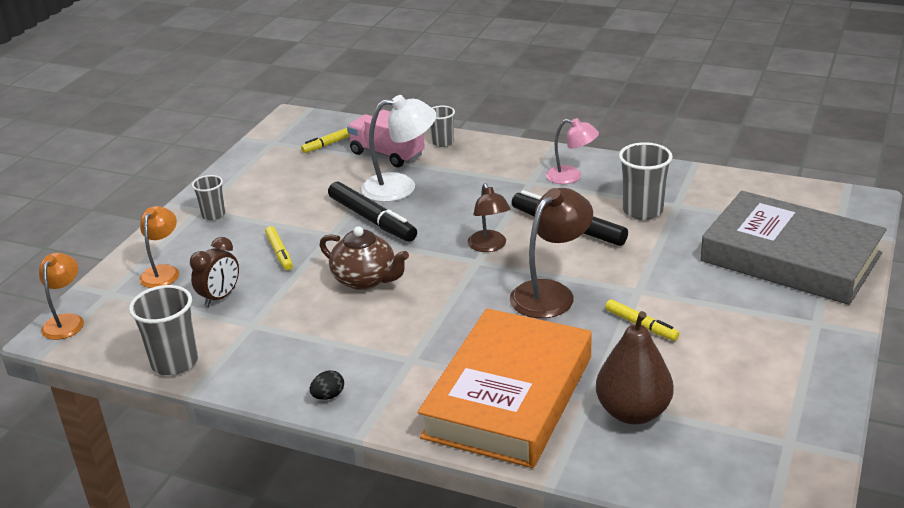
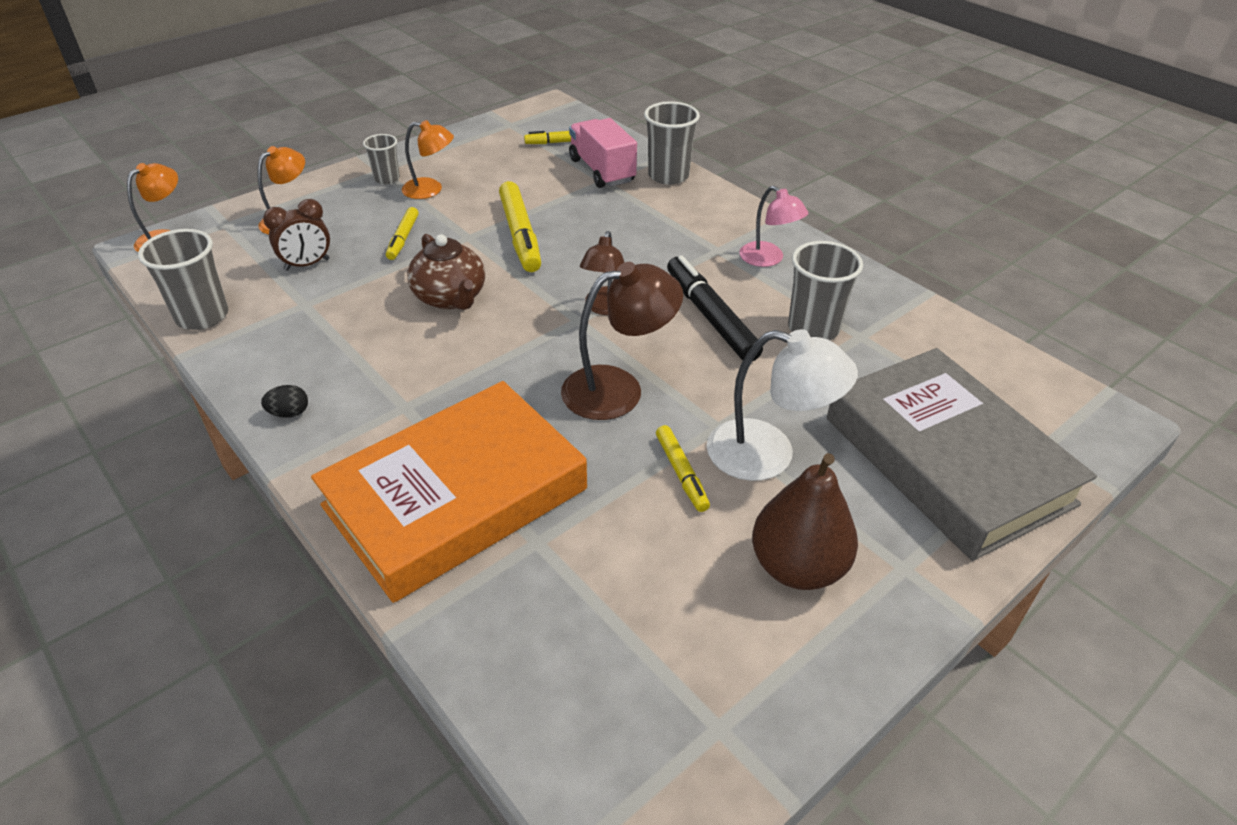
camera: 25 degrees right, 10 degrees up
(261, 211) = (430, 190): none -> orange lamp
(372, 220) = (520, 235): black marker -> yellow marker
(400, 187) = (581, 209): white lamp -> white lamp (768, 455)
(442, 142) = (668, 176): grey cup -> grey cup, size x1.64
(633, 412) = (568, 585): brown pear -> brown pear (797, 567)

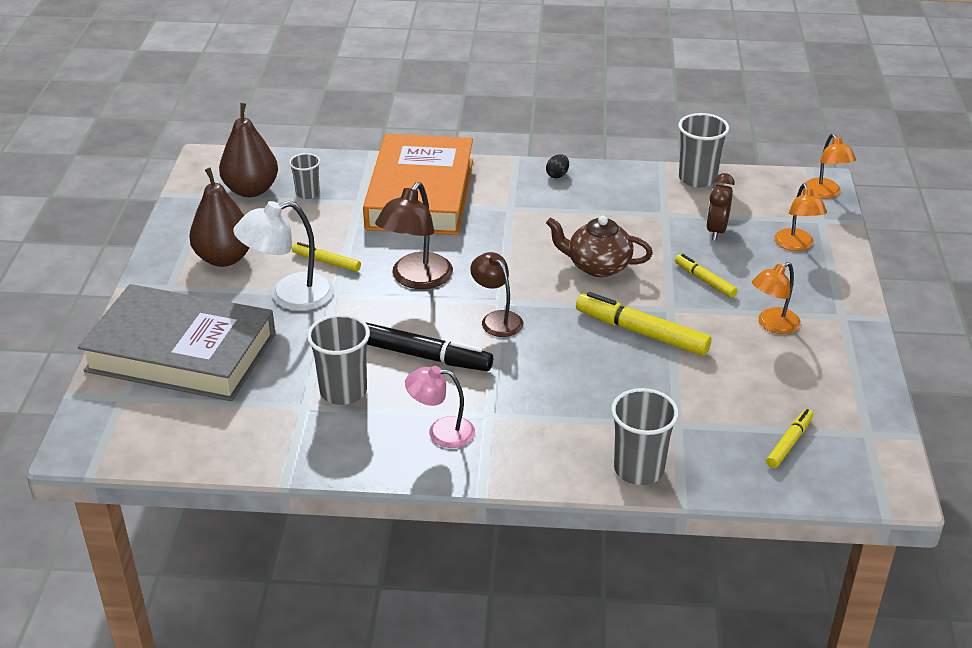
camera: 135 degrees right, 5 degrees down
(387, 179) = (819, 312): grey cup -> grey cup (307, 193)
(602, 170) = (698, 434): pink truck -> none
(645, 685) = (251, 190): none -> brown pear

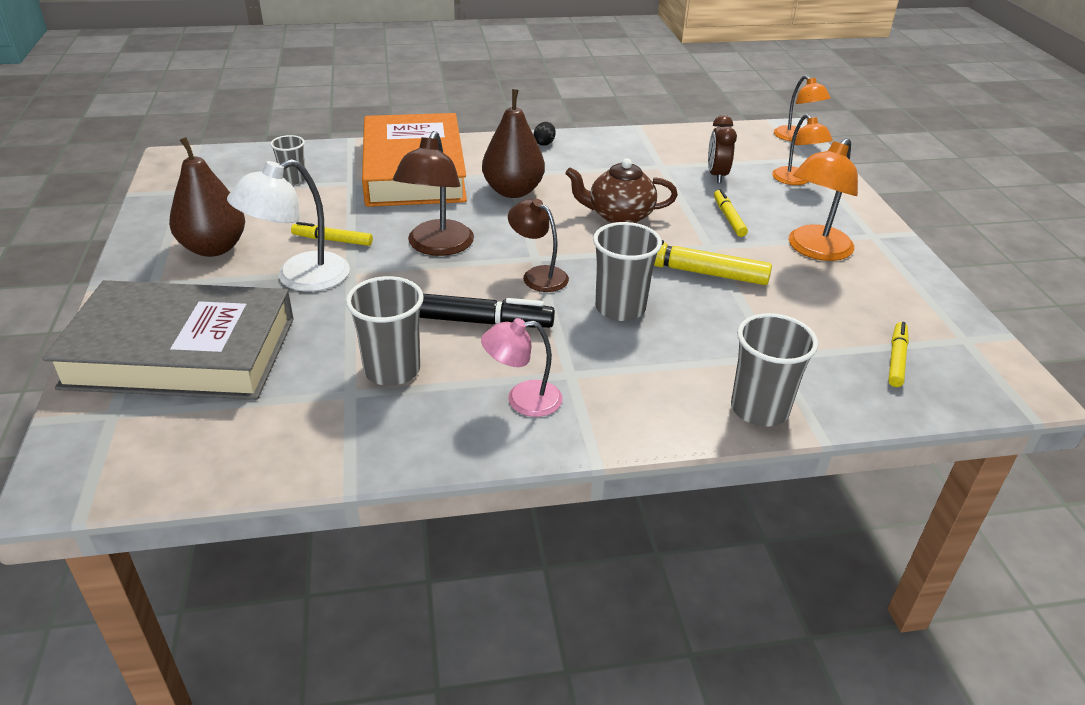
camera: 15 degrees left, 0 degrees up
(251, 190) = (230, 182): brown pear -> brown pear (513, 191)
(697, 178) = (676, 135): grey cup -> grey cup (620, 308)
(704, 280) = (728, 218): yellow marker -> yellow marker turned 45 degrees clockwise
(772, 325) = (814, 250): orange lamp -> orange lamp, size x1.52

